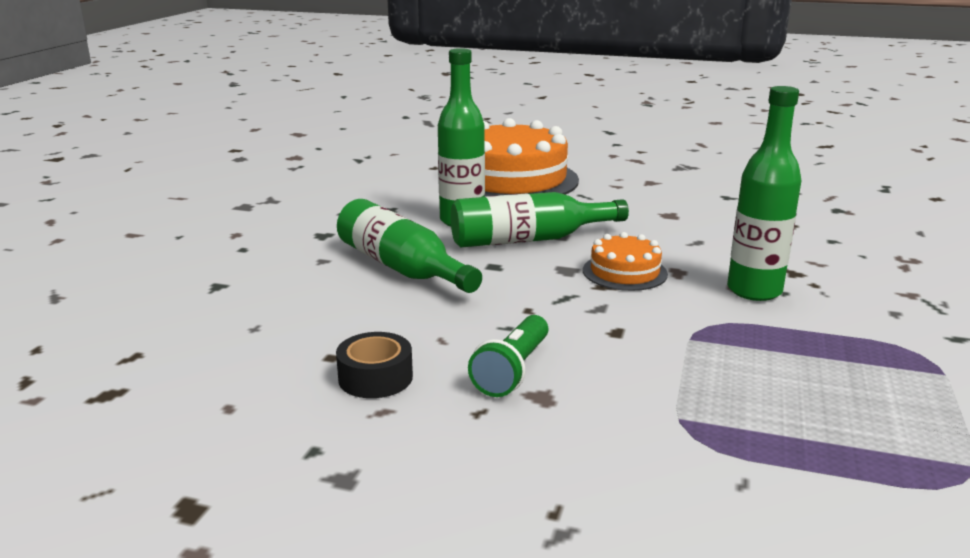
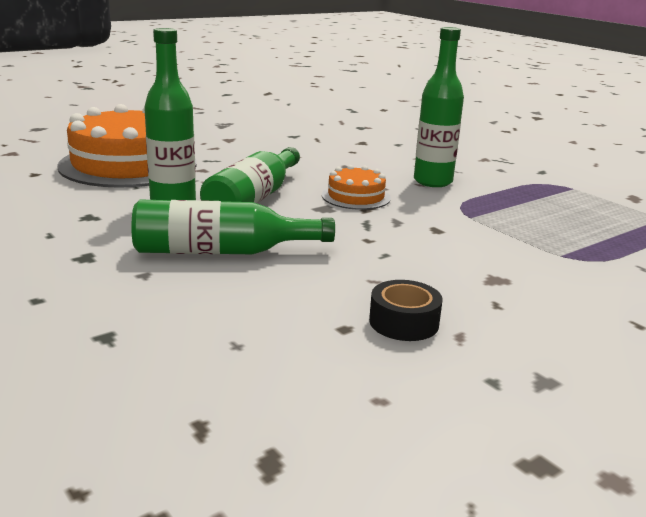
camera: 55 degrees left, 0 degrees up
(512, 371) = (451, 275): green flashlight -> none

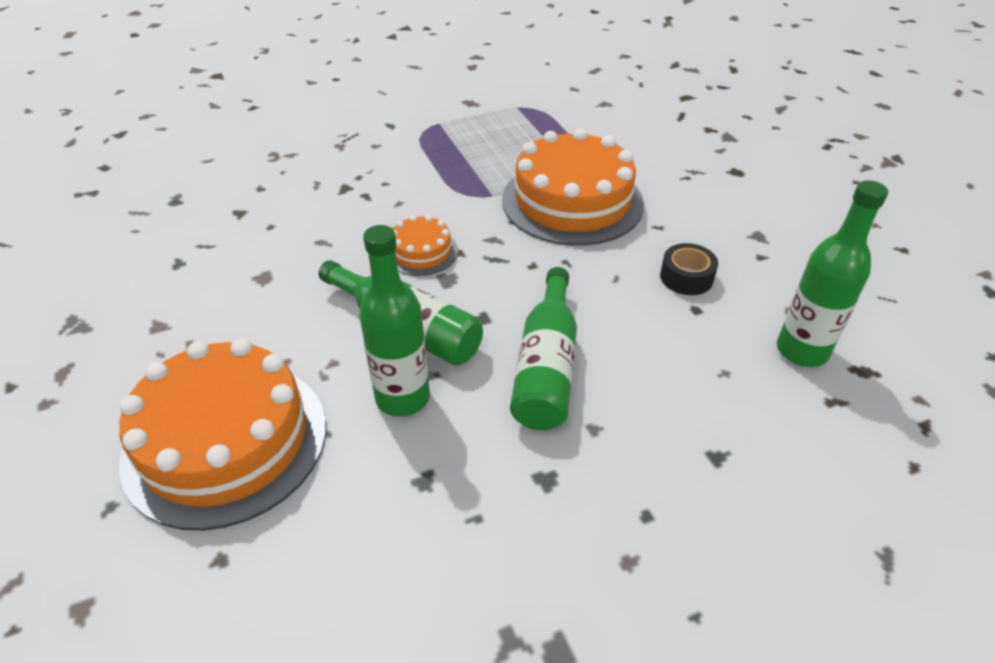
camera: 75 degrees left, 20 degrees up
(433, 181) = (394, 194): green bottle -> green bottle (801, 351)
(499, 254) = (572, 201): none -> orange cake

